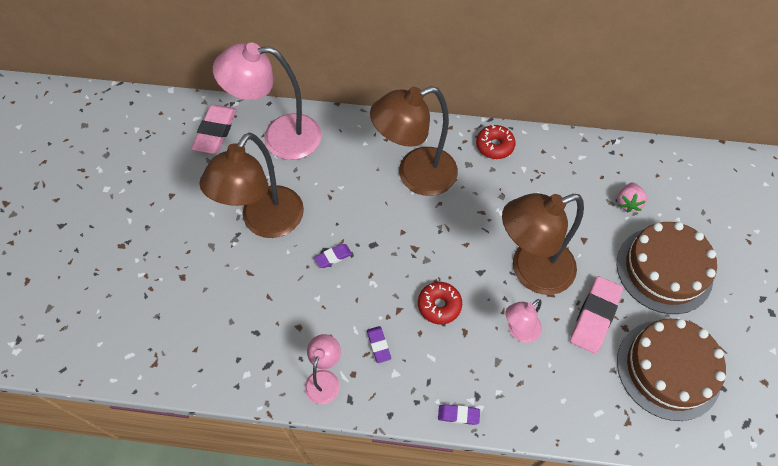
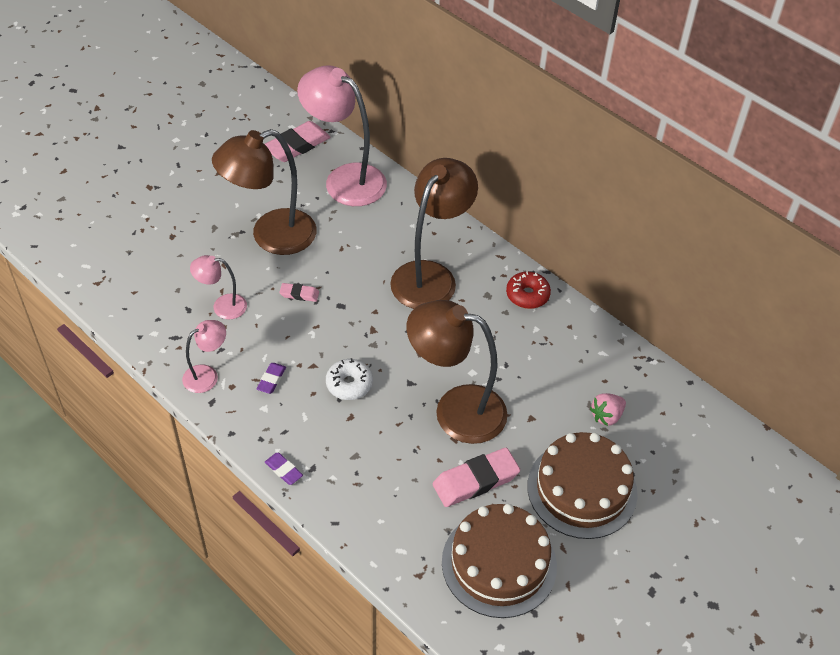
camera: 35 degrees right, 10 degrees down
(333, 257) = (299, 294): purple eraser -> pink eraser
(415, 175) = (430, 276): brown lamp -> brown lamp turned 105 degrees clockwise
(439, 305) = (349, 384): red donut -> white donut
(519, 331) = (396, 447): pink lamp -> pink lamp (222, 306)

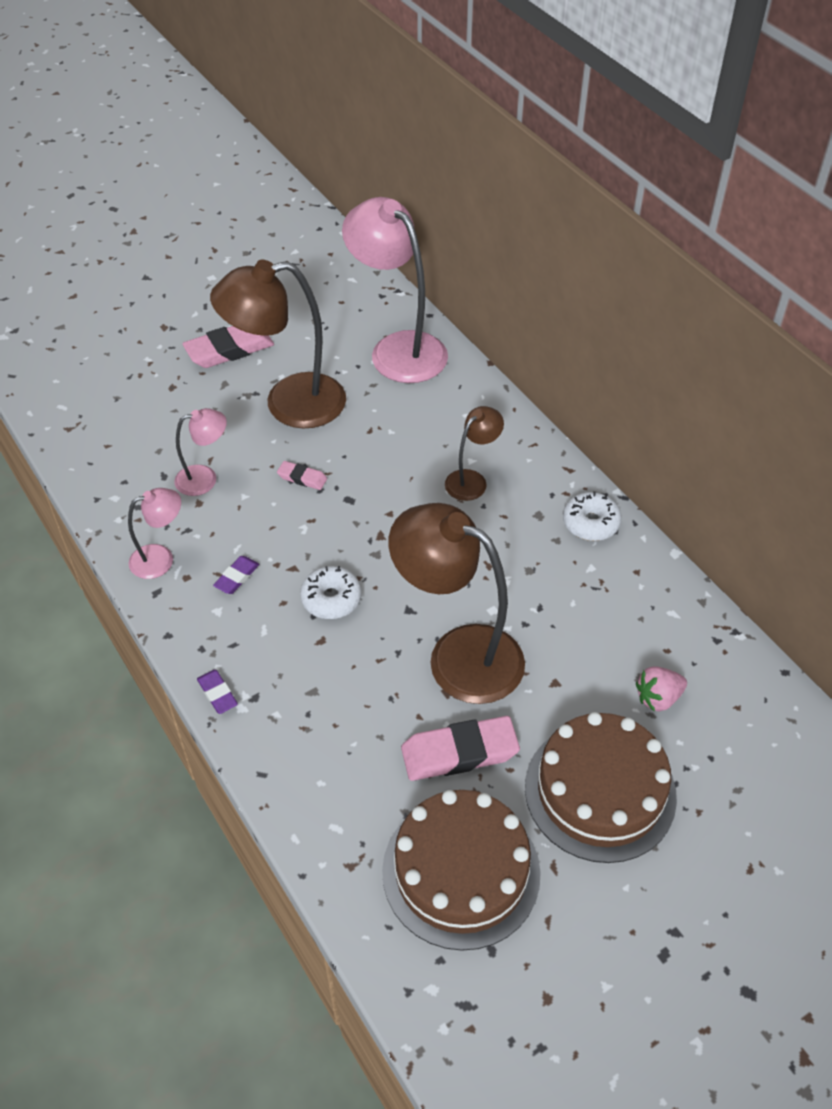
camera: 15 degrees right, 0 degrees up
(222, 306) = (205, 478): pink lamp -> pink lamp turned 150 degrees clockwise
(297, 145) = (352, 302): pink eraser -> pink eraser (229, 350)
(430, 276) = (472, 480): brown lamp -> brown lamp, size x0.50
(527, 295) = (590, 523): red donut -> white donut

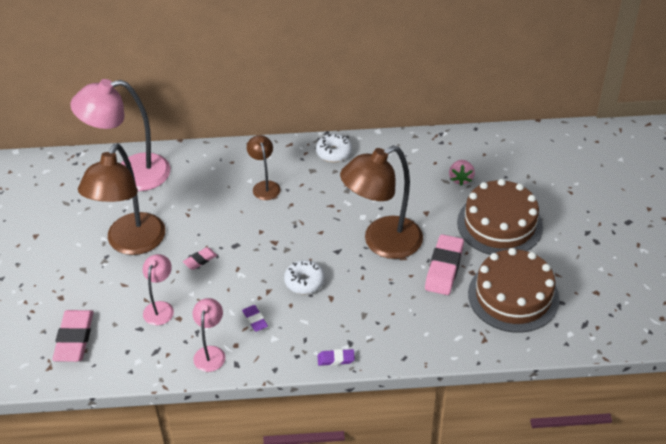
camera: 60 degrees left, 5 degrees down
(229, 350) = (53, 255): pink eraser -> pink eraser (74, 339)

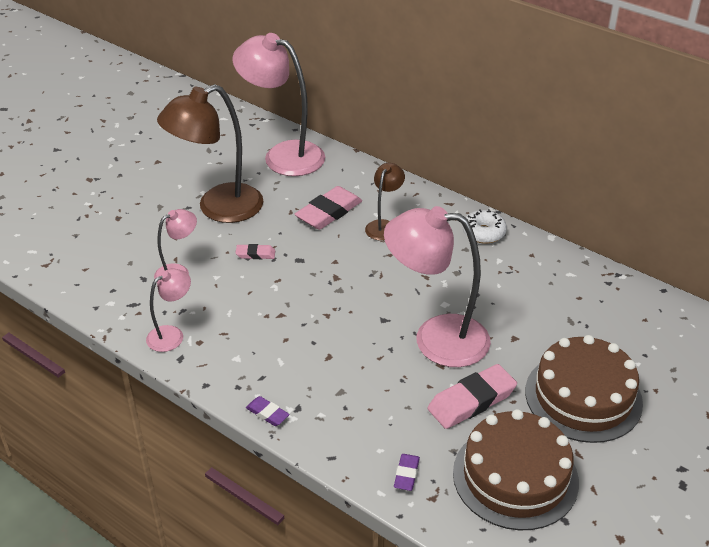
camera: 40 degrees right, 5 degrees down
(74, 339) = (88, 255): pink eraser -> pink eraser (329, 212)
(255, 320) = (240, 332): purple eraser -> purple eraser (406, 474)
(304, 282) = (321, 327): white donut -> none
(382, 243) = (436, 339): brown lamp -> pink lamp
(460, 179) = (589, 328): pink strawberry -> none

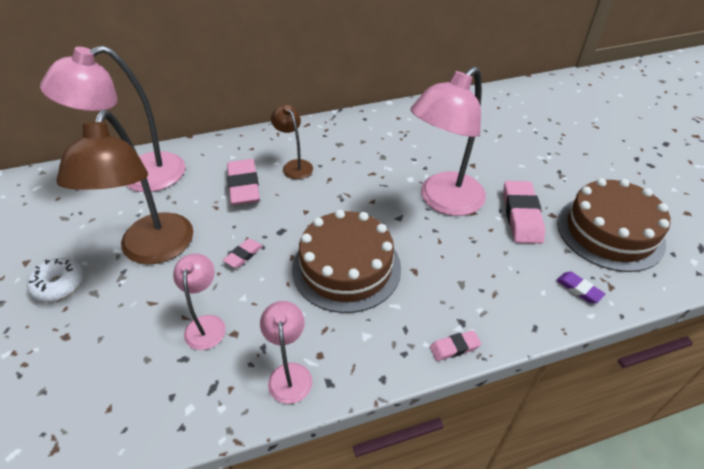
camera: 55 degrees left, 5 degrees up
(267, 413) = (454, 347): purple eraser -> pink eraser
(483, 233) = (355, 125): white donut -> white donut (59, 285)
(583, 397) = (550, 164): brown cake -> brown cake (346, 267)

